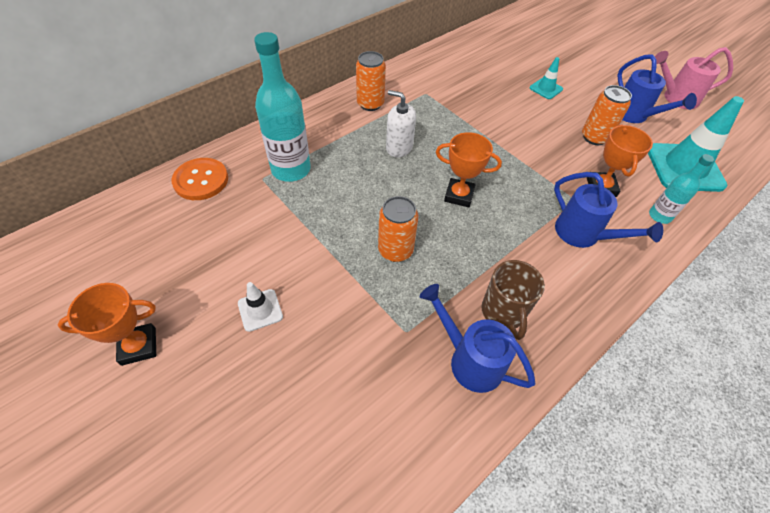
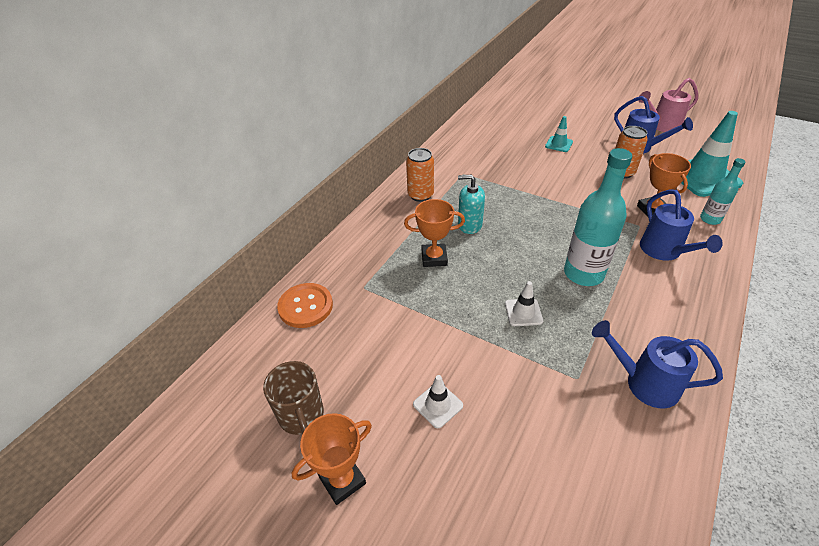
camera: 15 degrees left, 10 degrees down
(291, 169) = (385, 271): turquoise bottle -> turquoise bottle (583, 274)
(395, 250) = (523, 312): orange can -> white traffic cone
(399, 147) = (469, 225): white soap dispenser -> turquoise soap dispenser
(459, 195) = (546, 250): orange trophy -> orange trophy (434, 258)
(503, 313) = (645, 335): brown mug -> brown mug (302, 416)
(583, 235) = (664, 251): blue watering can -> blue watering can turned 45 degrees clockwise

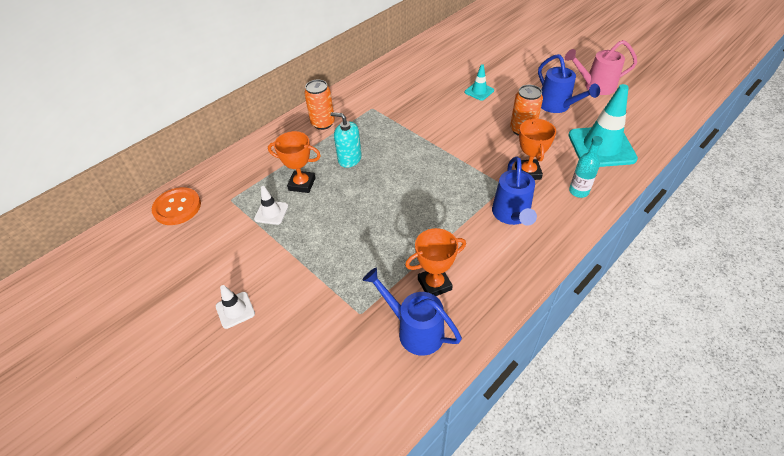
camera: 15 degrees right, 5 degrees up
(302, 416) = (130, 296): brown mug -> none
(342, 480) = (134, 351): orange trophy -> orange trophy (434, 284)
(523, 312) = (349, 247): white traffic cone -> white traffic cone (271, 212)
(583, 274) = (423, 222): turquoise bottle -> none

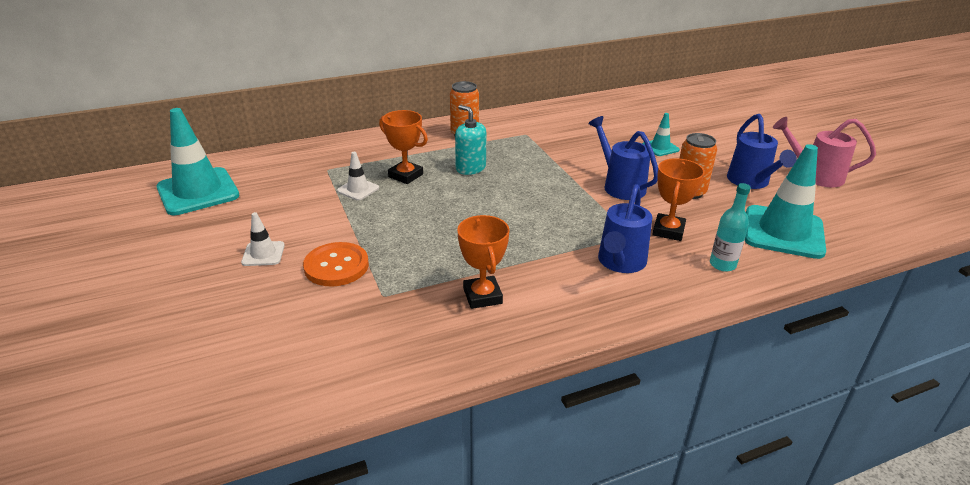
camera: 20 degrees right, 15 degrees down
(129, 264) = (198, 192): none -> turquoise traffic cone
(177, 207) = (274, 162): orange button -> orange button (336, 266)
(414, 330) = (430, 328): blue watering can -> blue watering can (620, 185)
(434, 284) = (482, 296): orange trophy -> orange trophy turned 75 degrees clockwise

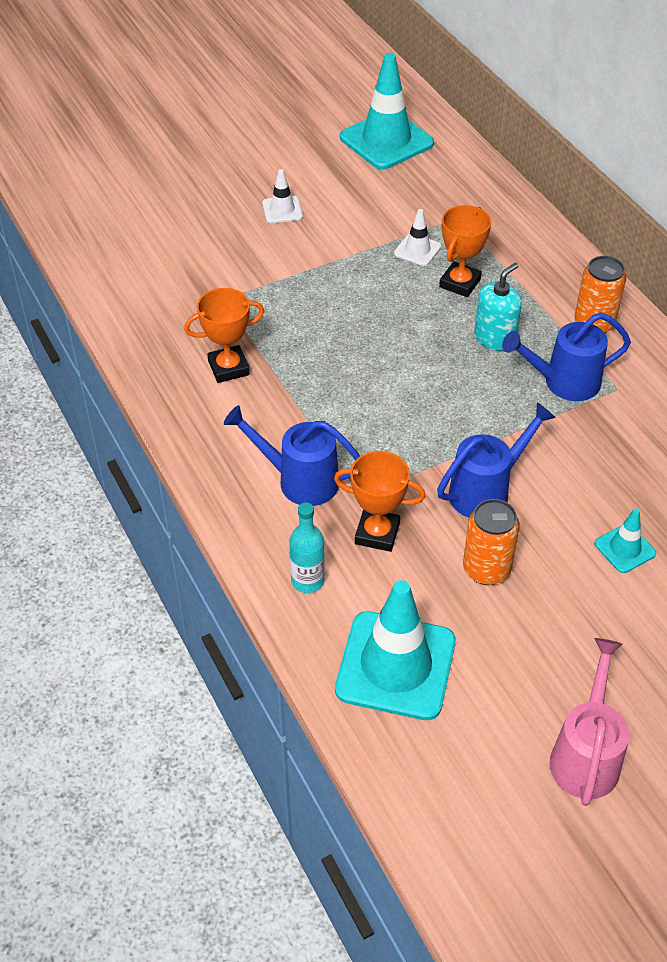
camera: 85 degrees right, 15 degrees up
(336, 266) = (268, 260): orange button -> none
(751, 182) = (538, 654): blue watering can -> blue watering can (563, 382)

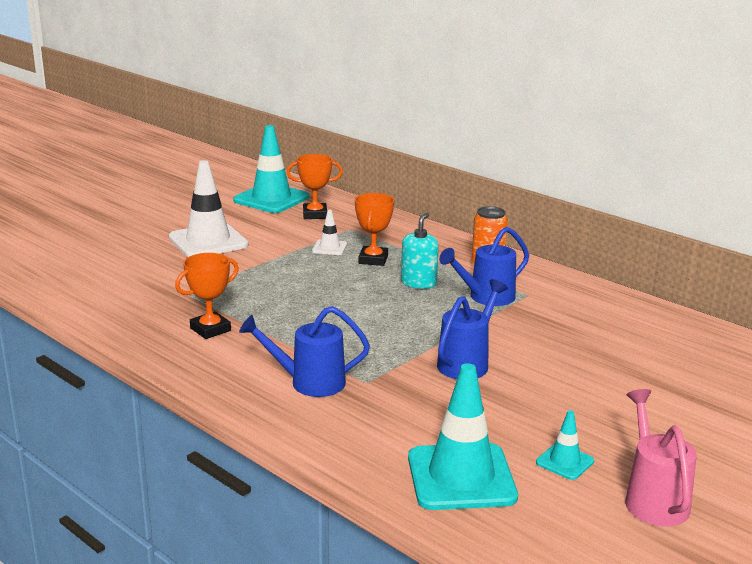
camera: 20 degrees left, 25 degrees down
(282, 210) = (208, 241): white traffic cone -> white traffic cone, size x2.10
(307, 580) = (352, 440): turquoise bottle -> none
(377, 533) = (394, 402): orange trophy -> orange trophy (315, 214)
(486, 569) = (497, 406): orange can -> none
(624, 548) = (595, 375): turquoise traffic cone -> turquoise traffic cone (565, 462)

